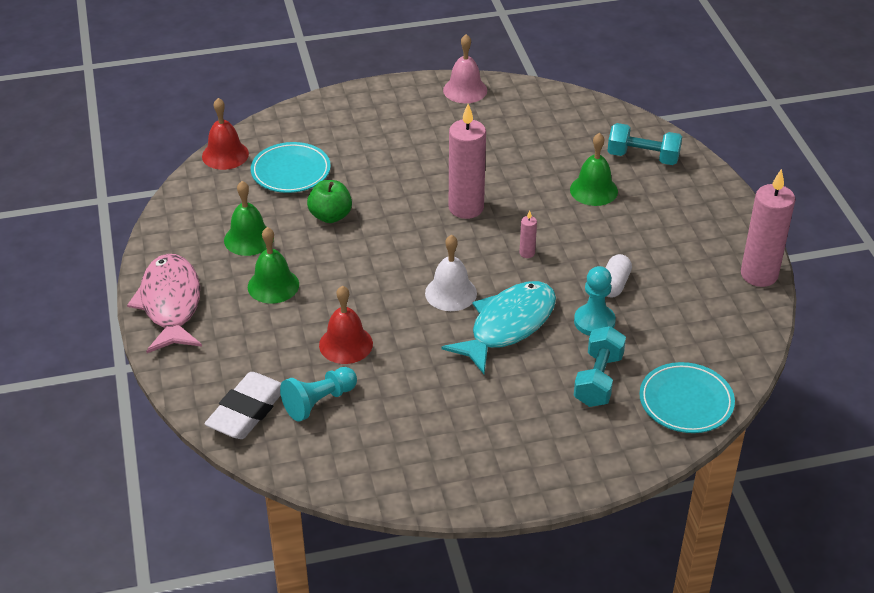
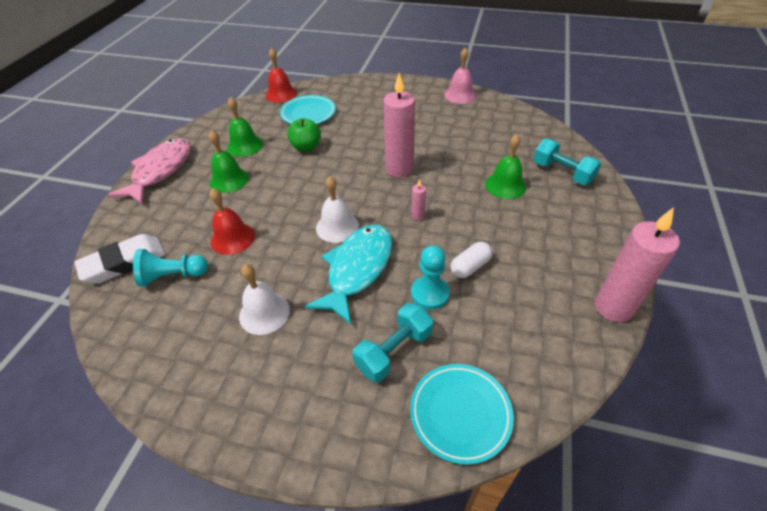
camera: 30 degrees right, 5 degrees up
(450, 396) = (264, 313): none -> white bell
(508, 326) = (357, 269): turquoise fish -> turquoise fish turned 45 degrees counterclockwise

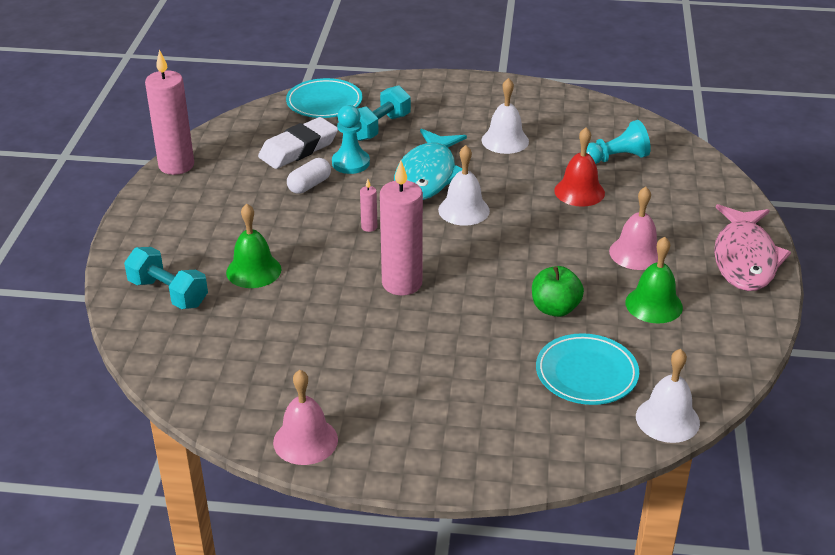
camera: 170 degrees right, 10 degrees down
(124, 262) = (678, 164): white eraser -> white eraser (299, 149)
(229, 180) = (636, 253): green bell -> pink bell
(281, 94) = (667, 419): red bell -> white bell

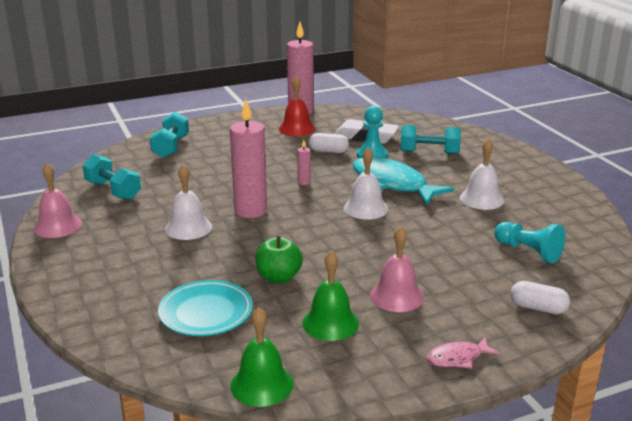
camera: 60 degrees right, 10 degrees down
(249, 372) = (113, 190): none -> turquoise dumbbell
(253, 270) = (216, 162): green bell -> green bell (262, 384)
(324, 103) = (432, 128): turquoise plate -> none
(427, 175) = (392, 184): turquoise fish -> turquoise fish turned 60 degrees clockwise
(579, 192) = (453, 247): red bell -> red bell (296, 129)
(667, 419) = (175, 368): white bell -> white bell (188, 228)
(702, 192) = (538, 308): none -> white capsule
(745, 258) = (457, 358): pink fish -> pink fish, size x0.47

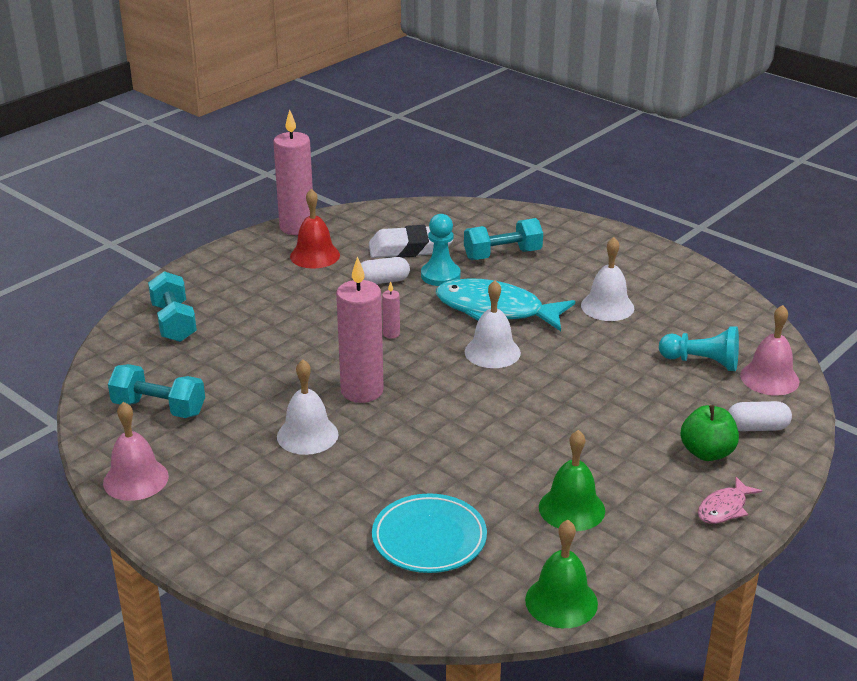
camera: 25 degrees left, 5 degrees up
(279, 277) = (471, 470): green apple -> green apple (707, 453)
(397, 296) = (613, 455): pink bell -> pink bell (769, 378)

